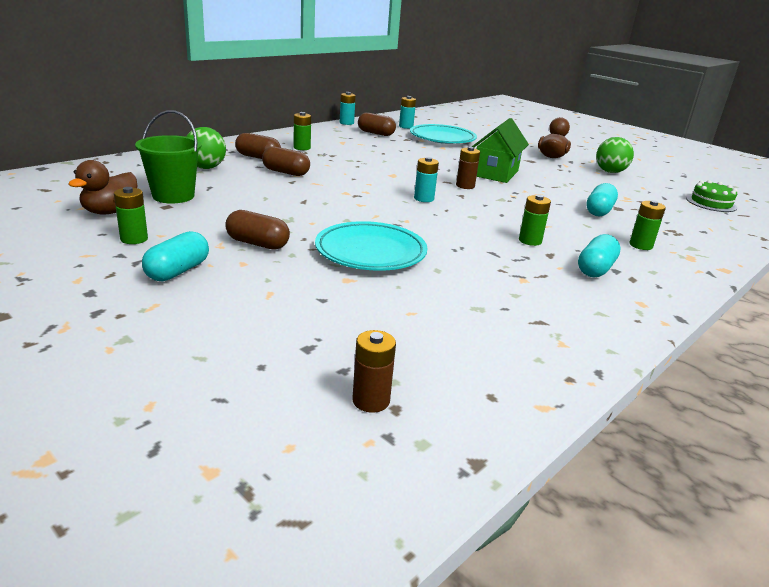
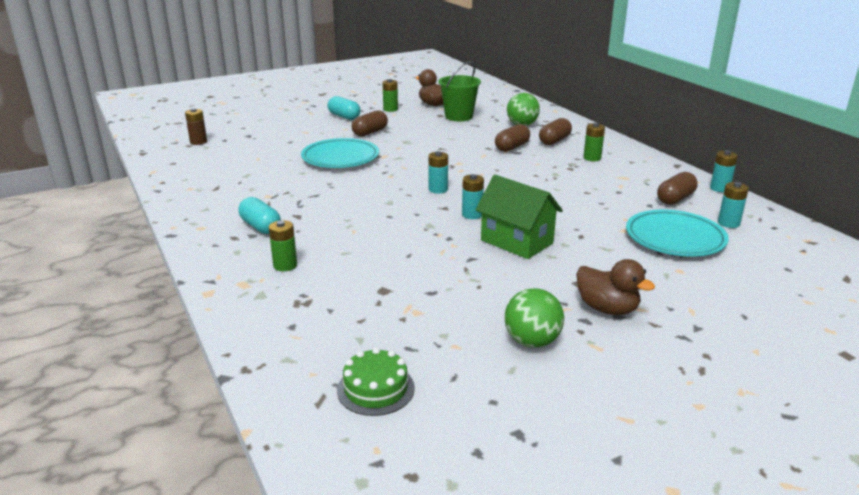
camera: 110 degrees right, 0 degrees up
(465, 186) = (472, 215): brown battery -> turquoise battery
(530, 241) = (326, 214): green battery -> none
(599, 211) = (379, 273): turquoise capsule -> none

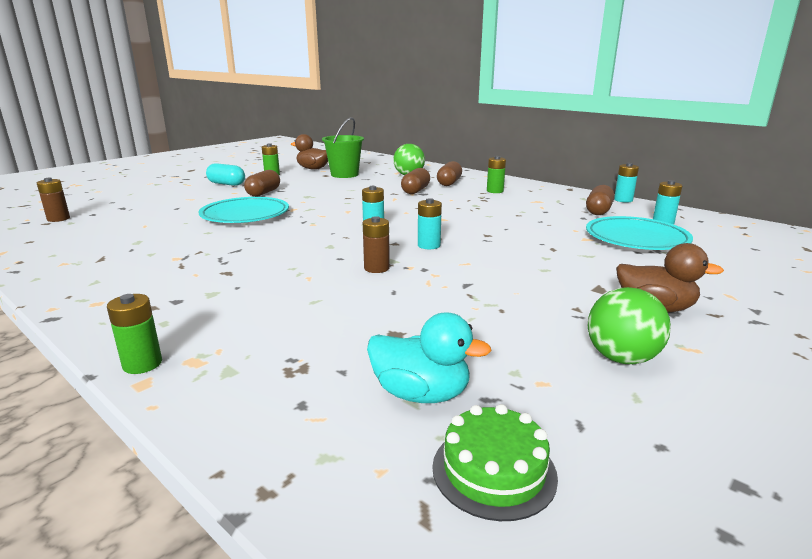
camera: 20 degrees left, 5 degrees down
(260, 227) = (184, 290): turquoise capsule -> none
(285, 265) = (243, 328): green battery -> green battery (142, 364)
(369, 335) = (421, 394): none -> turquoise duck
(411, 231) = (376, 268): none -> brown battery
(516, 242) = (497, 262): green house -> none

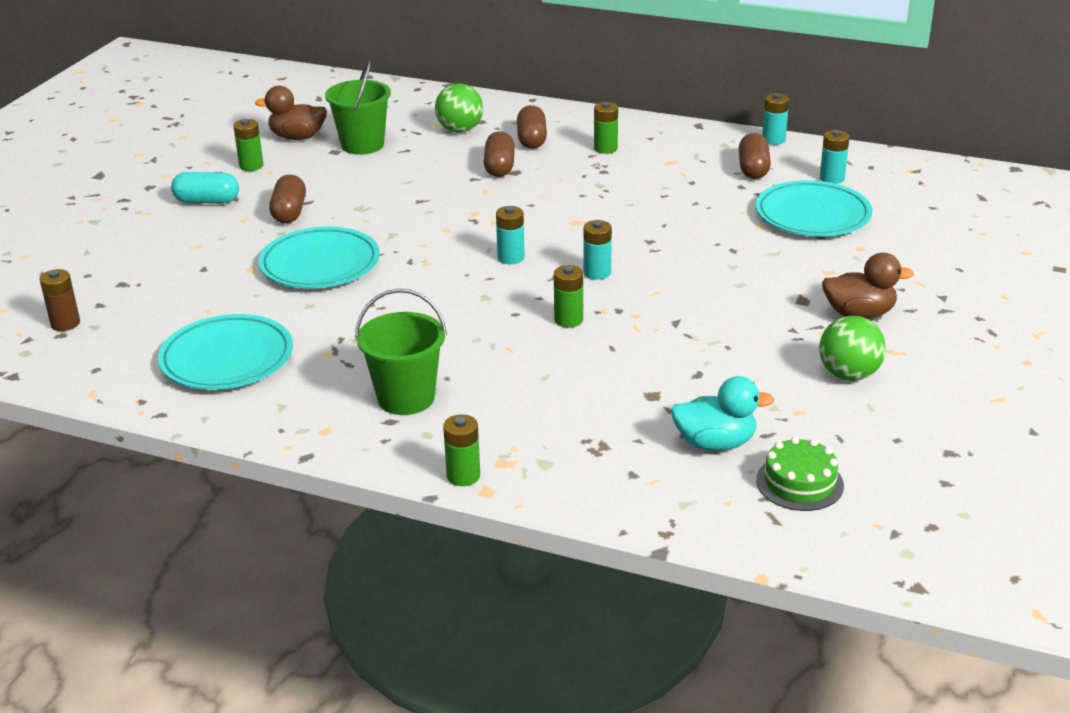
camera: 20 degrees left, 10 degrees up
(110, 249) = (227, 359): none -> turquoise plate
(187, 294) = (406, 398): none -> green bucket
(376, 268) = (568, 320): brown battery -> green battery

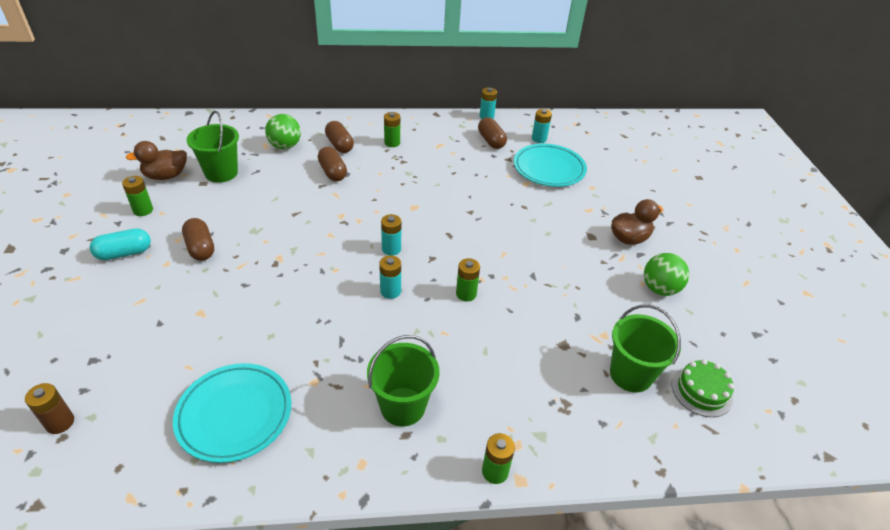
camera: 30 degrees left, 10 degrees up
(320, 265) = (255, 293): turquoise plate -> none
(597, 273) = (456, 247): turquoise battery -> turquoise battery (390, 291)
(715, 443) = (630, 374): turquoise duck -> green bucket

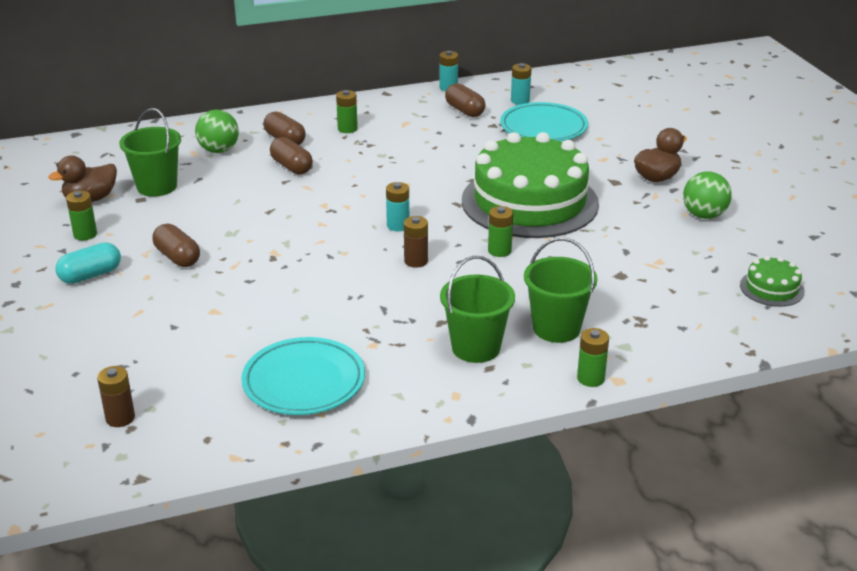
camera: 10 degrees left, 10 degrees down
(390, 291) = (416, 261): turquoise battery -> brown battery
(511, 244) = (529, 202): none -> green cake
(630, 374) = (697, 287): green bucket -> green bucket (556, 328)

